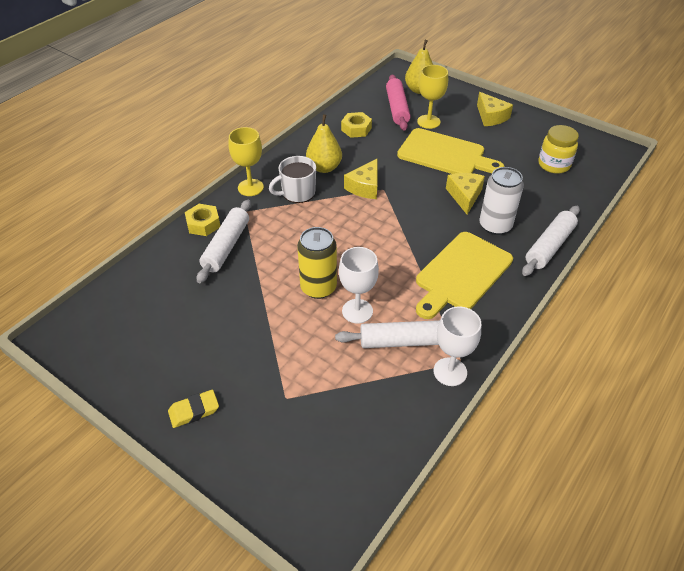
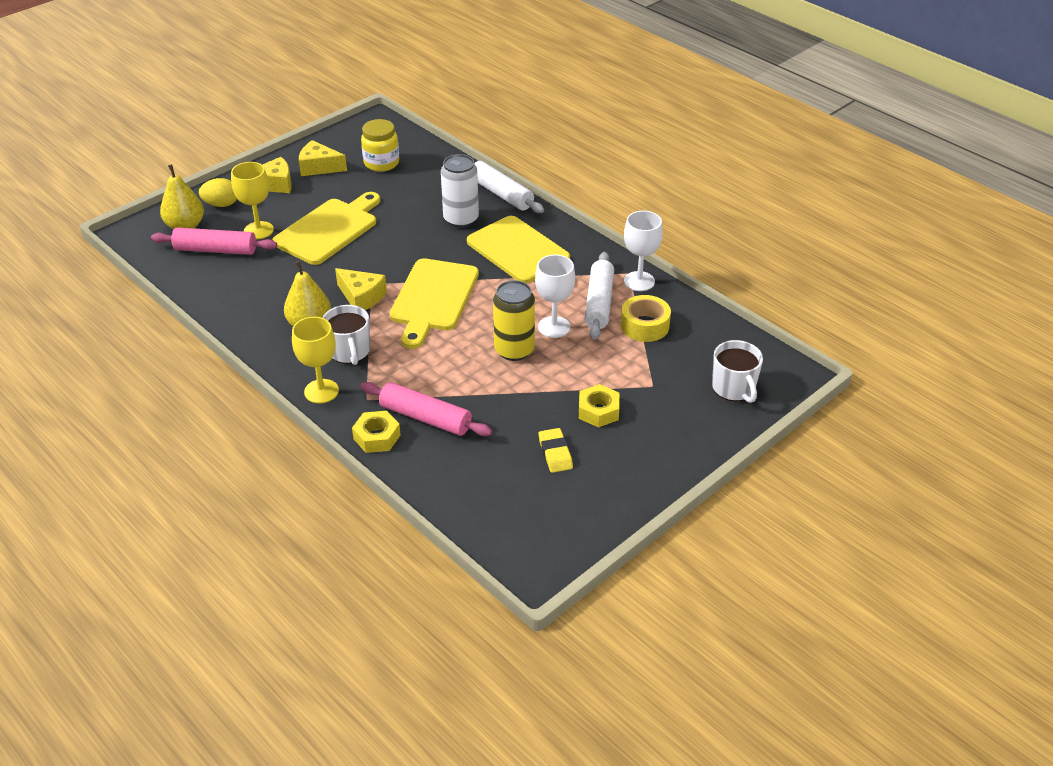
camera: 80 degrees left, 5 degrees down
(194, 411) = (658, 450): yellow eraser -> yellow eraser (555, 453)
(226, 246) = (425, 418): white rolling pin -> pink rolling pin
(292, 474) = (734, 388): none -> white mug
(356, 129) = (242, 289): yellow nut -> yellow nut (598, 411)
(374, 226) = (433, 299): none -> yellow cutting board
(377, 383) = (645, 326): none -> yellow tape
(452, 99) = (221, 204): none -> yellow egg
(464, 196) = (407, 229): yellow cheese -> yellow cheese (319, 167)

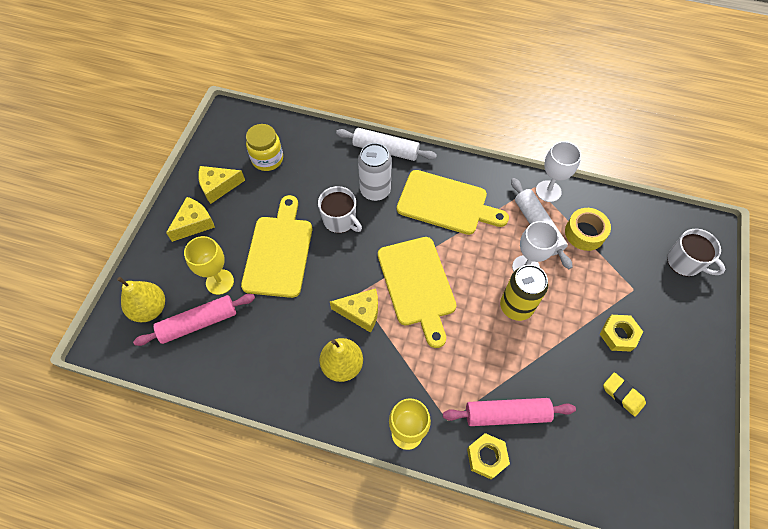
camera: 30 degrees left, 20 degrees up
(221, 204) = (164, 268): yellow egg -> none
(349, 351) = (396, 376): white mug -> white mug (340, 220)

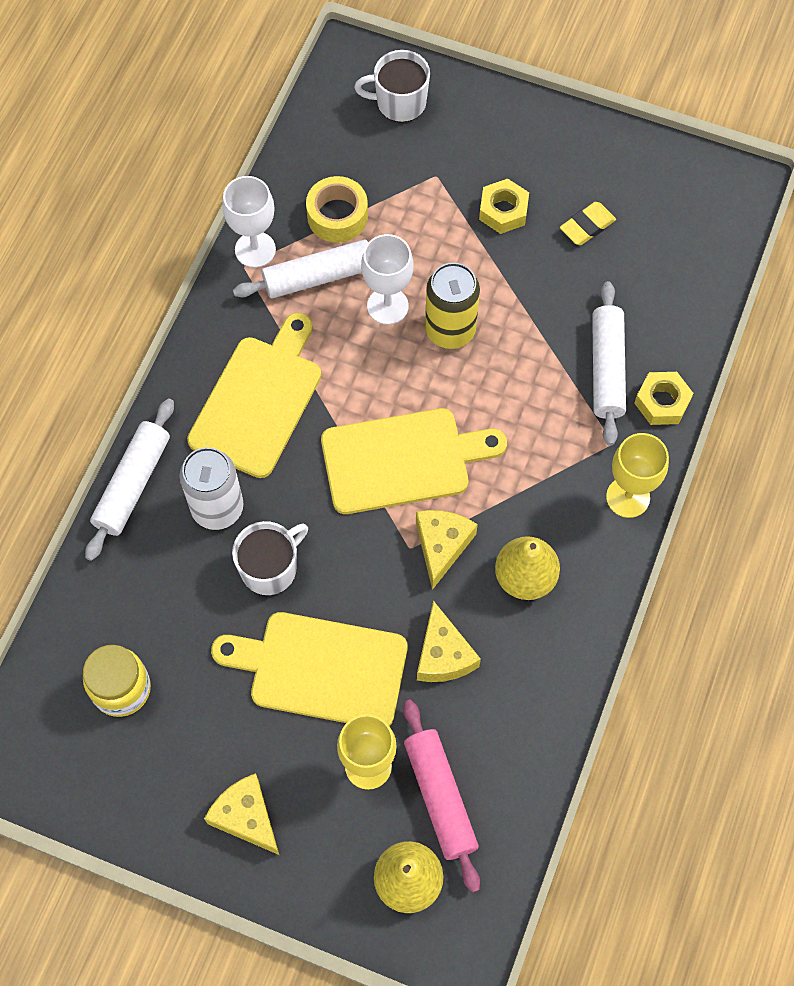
camera: 85 degrees left, 5 degrees up
(218, 187) = (171, 777): yellow cheese -> yellow cheese (443, 654)
(506, 414) = (607, 369): pink rolling pin -> white rolling pin
(685, 262) = (399, 102): white mug -> white mug turned 135 degrees counterclockwise

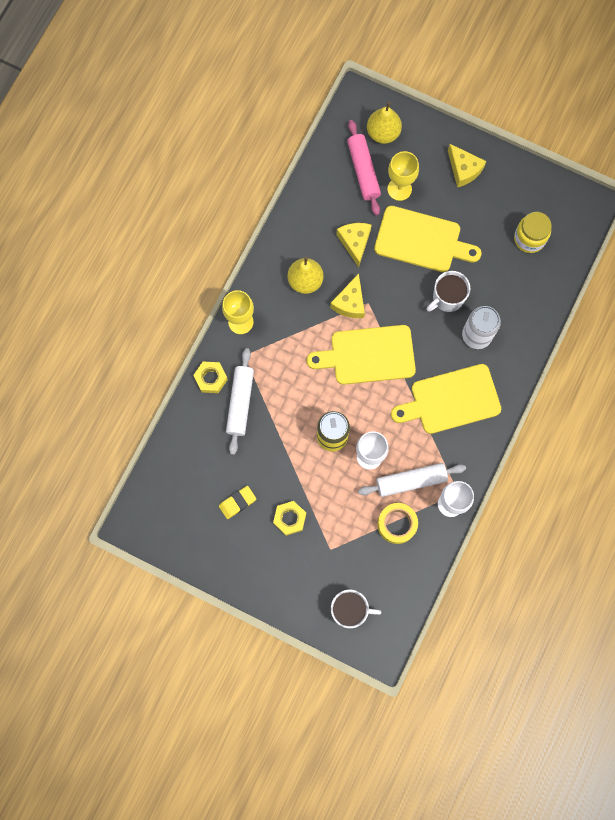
camera: 175 degrees left, 10 degrees up
(133, 484) = (525, 354): white rolling pin -> none
(259, 400) = (451, 400): yellow cutting board -> yellow cutting board turned 45 degrees clockwise

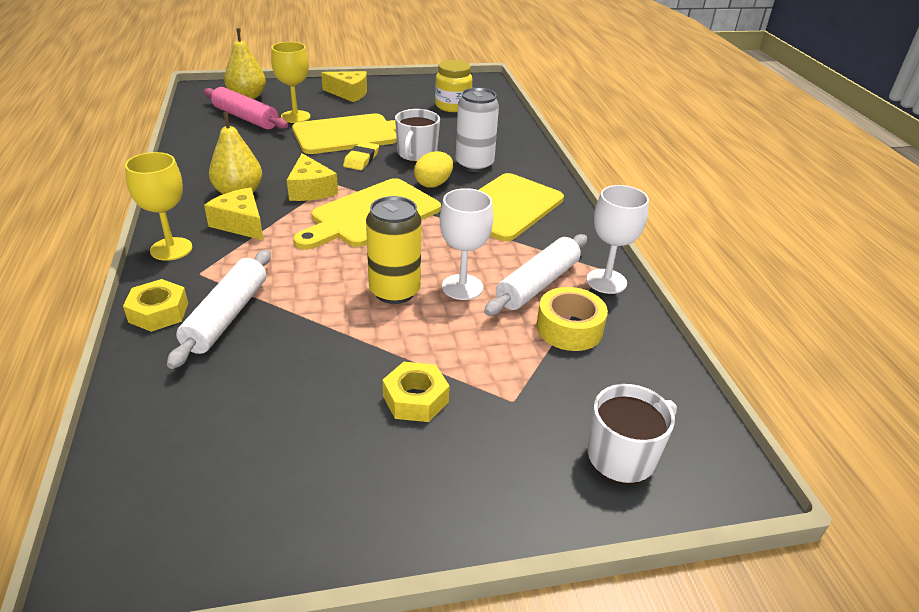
camera: 40 degrees left, 40 degrees down
(237, 502) = (310, 424): yellow eraser -> yellow eraser (361, 159)
(240, 403) = (227, 316): white rolling pin -> white rolling pin turned 45 degrees clockwise
(355, 242) = (277, 155): yellow cheese -> yellow cheese (240, 224)
(430, 343) = (433, 184): none -> yellow egg

